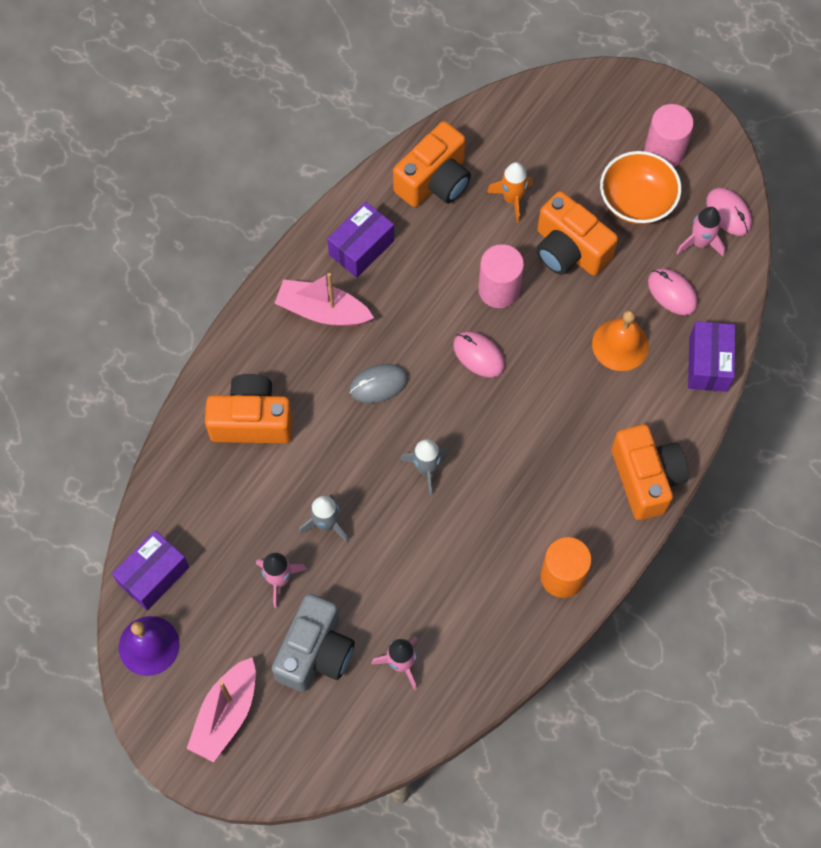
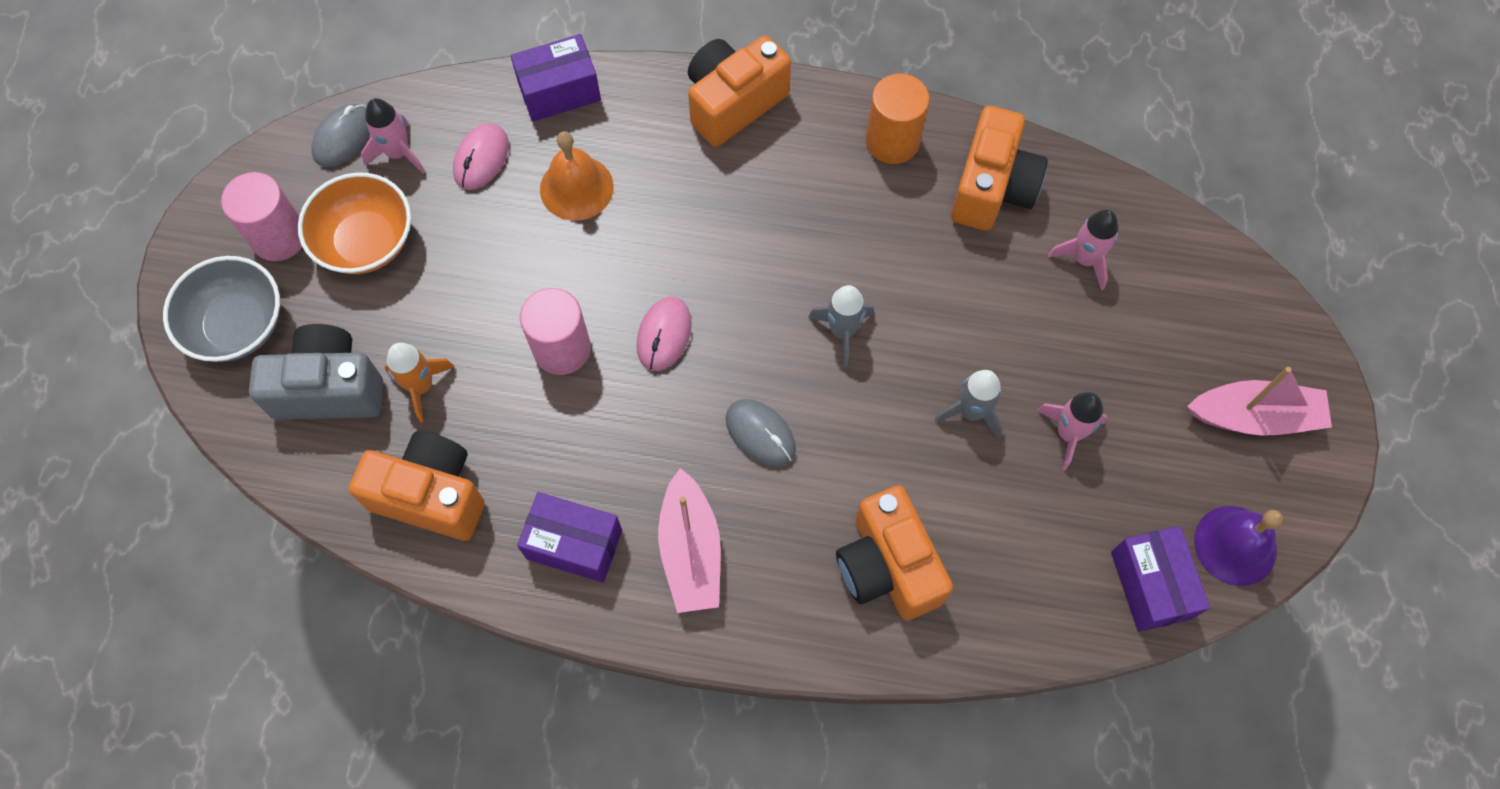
camera: 115 degrees left, 0 degrees up
(153, 575) = (1151, 585): purple box -> purple box turned 60 degrees clockwise
(315, 652) = (1127, 353): grey camera -> grey camera (329, 388)
(569, 250) = (469, 290): orange camera -> orange camera (992, 188)
(607, 110) = (237, 325): none -> grey bowl
(728, 213) = (343, 137): pink mouse -> grey mouse

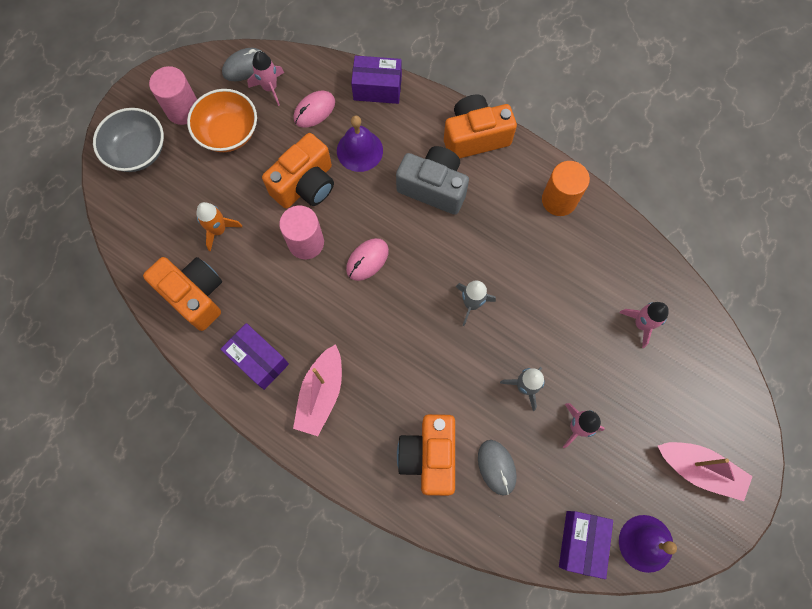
camera: 25 degrees right, 5 degrees up
(329, 388) = (169, 209): grey camera -> grey camera (433, 187)
(576, 188) = (359, 150): orange bell -> purple bell
(760, 434) = (394, 343): grey mouse -> grey mouse (496, 467)
(992, 188) = (606, 255): orange camera -> orange camera (305, 184)

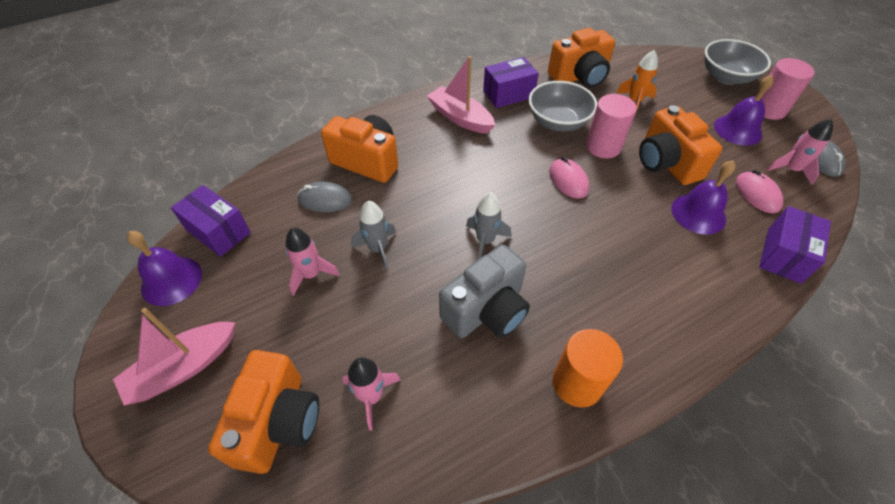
camera: 115 degrees right, 20 degrees down
(228, 132) = (737, 130): orange bowl -> purple bell
(286, 294) = (558, 122): none -> grey bowl
(433, 187) = (634, 259): grey camera -> grey camera (486, 310)
(475, 137) = (696, 327): orange camera -> orange camera (278, 422)

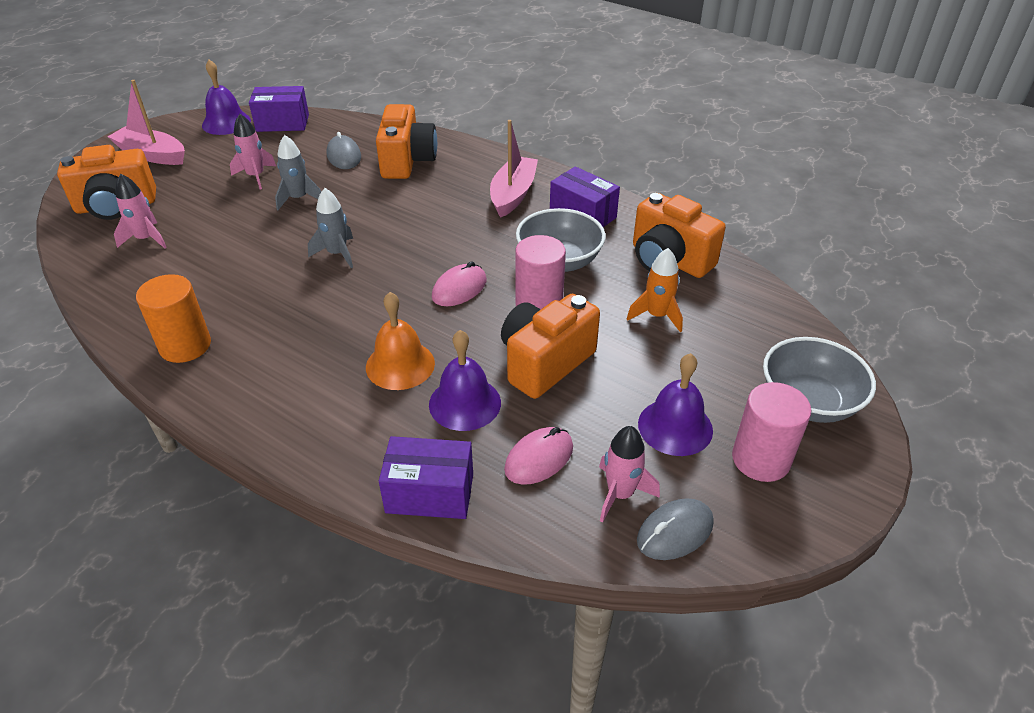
camera: 65 degrees right, 10 degrees down
(218, 231) = (282, 123): purple box -> purple box turned 75 degrees clockwise
(486, 310) = (251, 274): grey camera -> none
(648, 237) = (400, 365): none -> orange bell

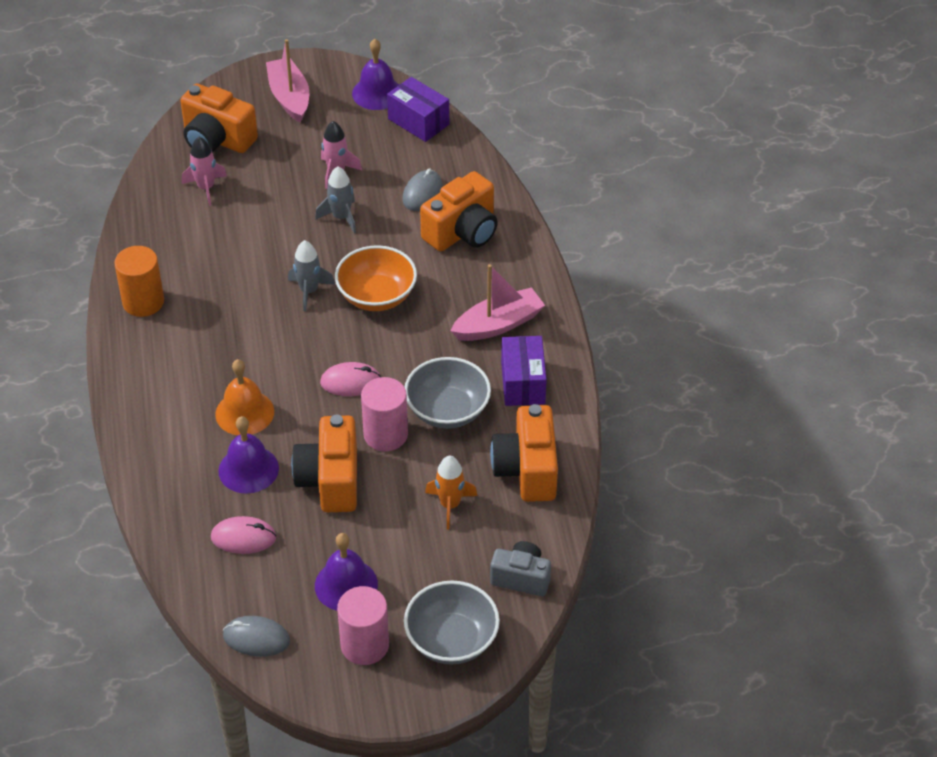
camera: 45 degrees right, 5 degrees up
(398, 227) = (376, 296): none -> orange bowl
(430, 493) = (162, 509): purple box -> none
(545, 362) = (330, 480): orange camera -> orange camera turned 90 degrees counterclockwise
(620, 494) = (258, 594): pink rocket -> none
(778, 325) = (521, 578): none -> grey camera

